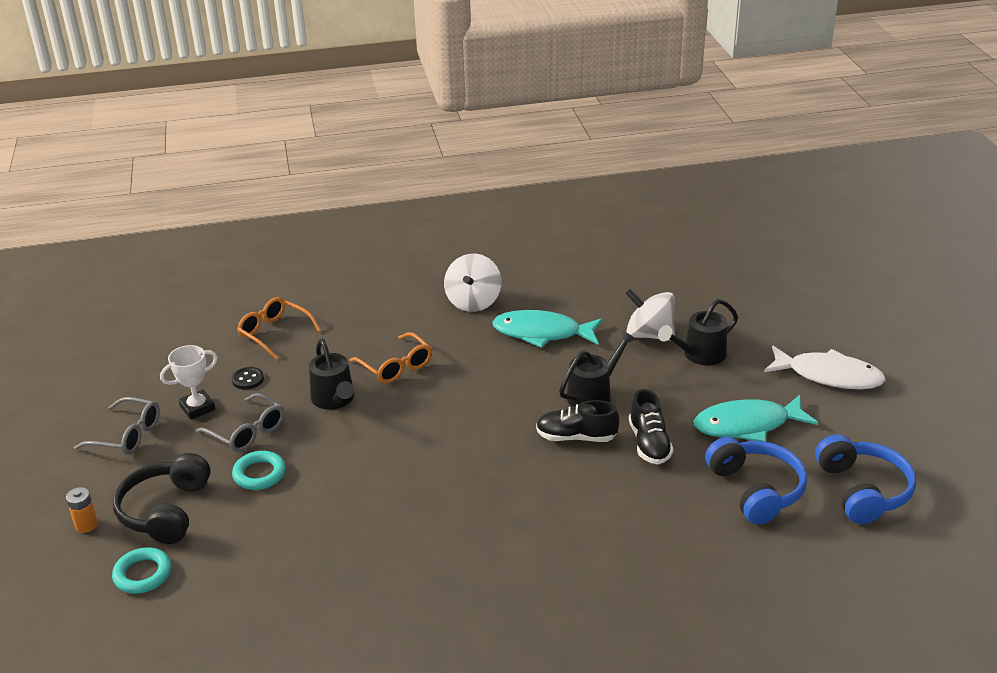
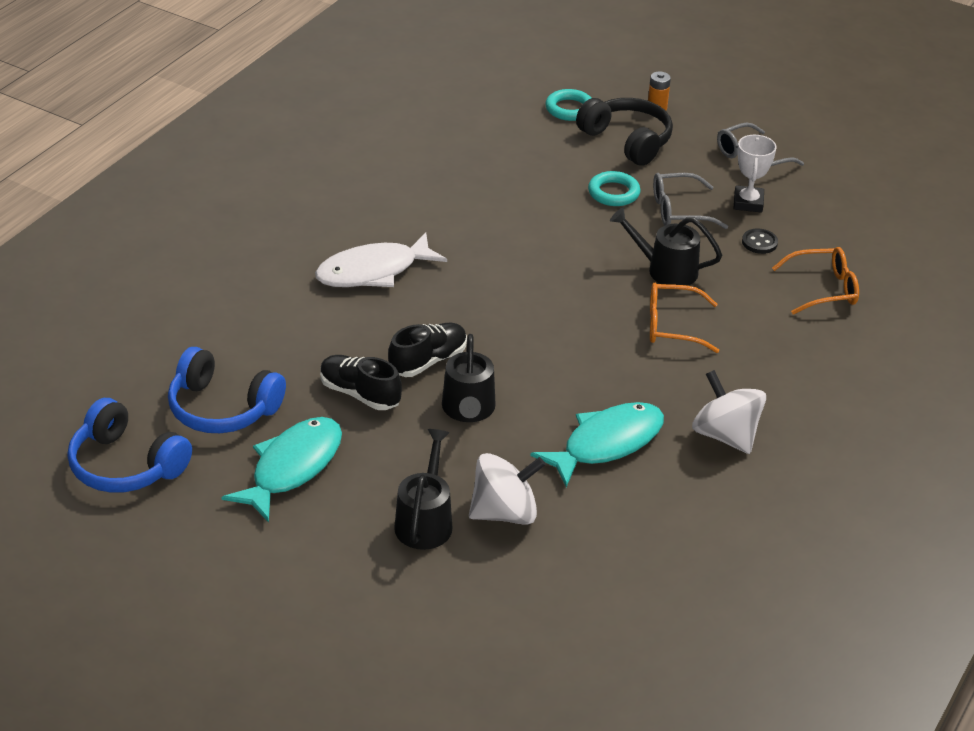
camera: 130 degrees right, 5 degrees up
(829, 376) = (266, 582): white fish -> white fish (373, 271)

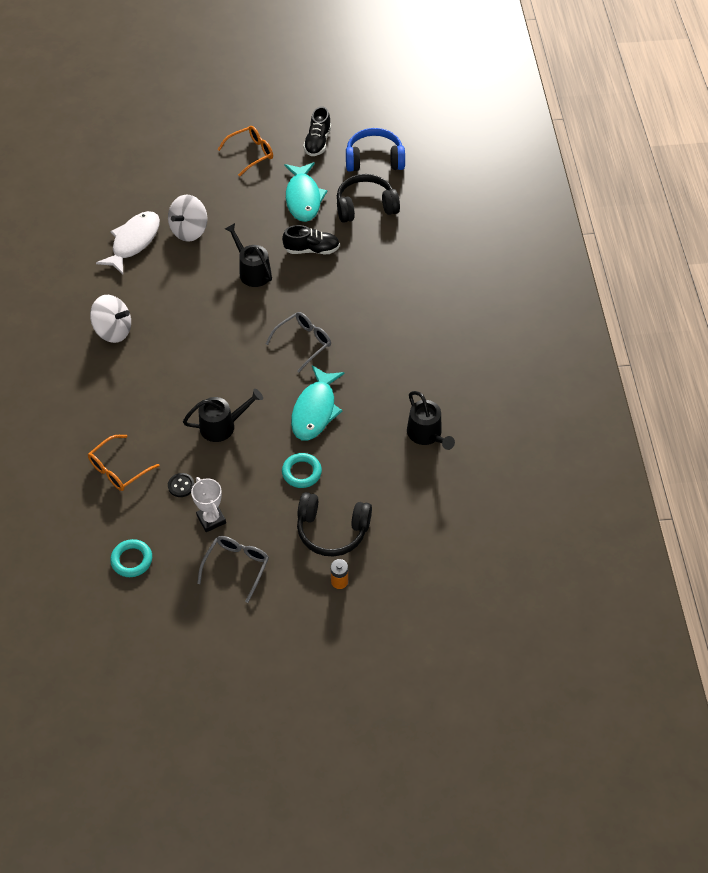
camera: 145 degrees right, 15 degrees up
(222, 408) = (365, 206): blue headphones -> black headphones
(373, 271) = (380, 324): white fish -> white fish (134, 242)
(425, 520) = (221, 208): black watering can -> black watering can (427, 435)
(428, 361) = (297, 286): black shoe -> black shoe (317, 142)
(569, 109) = (396, 538): turquoise ring -> turquoise ring (132, 560)
(607, 443) = (170, 292): turquoise fish -> turquoise fish (315, 410)
(672, 326) = (189, 385): orange glasses -> orange glasses (251, 154)
(679, 210) = (249, 483): grey glasses -> grey glasses (303, 343)

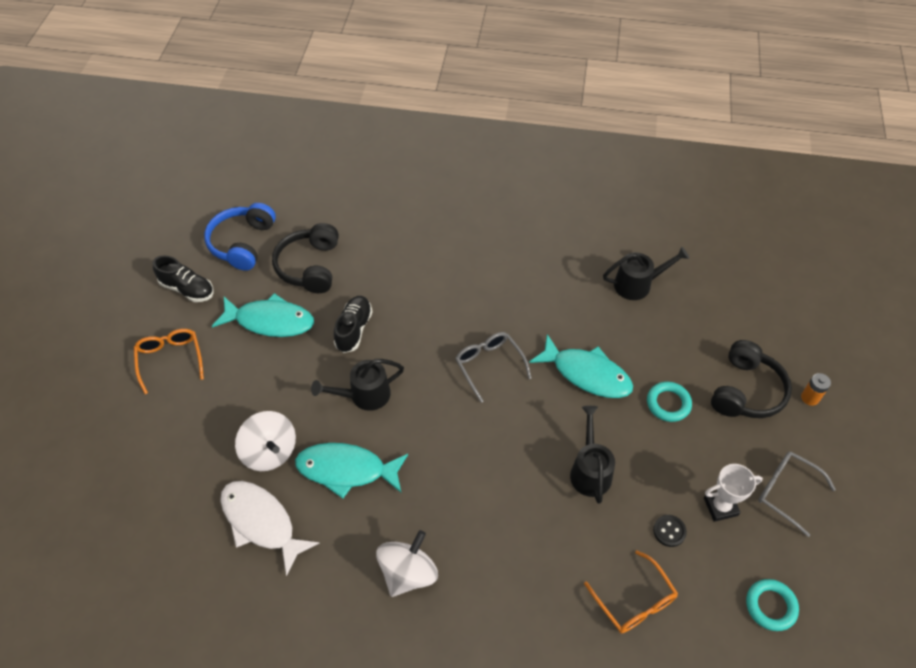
camera: 75 degrees left, 0 degrees up
(185, 277) = (346, 470): none -> turquoise fish

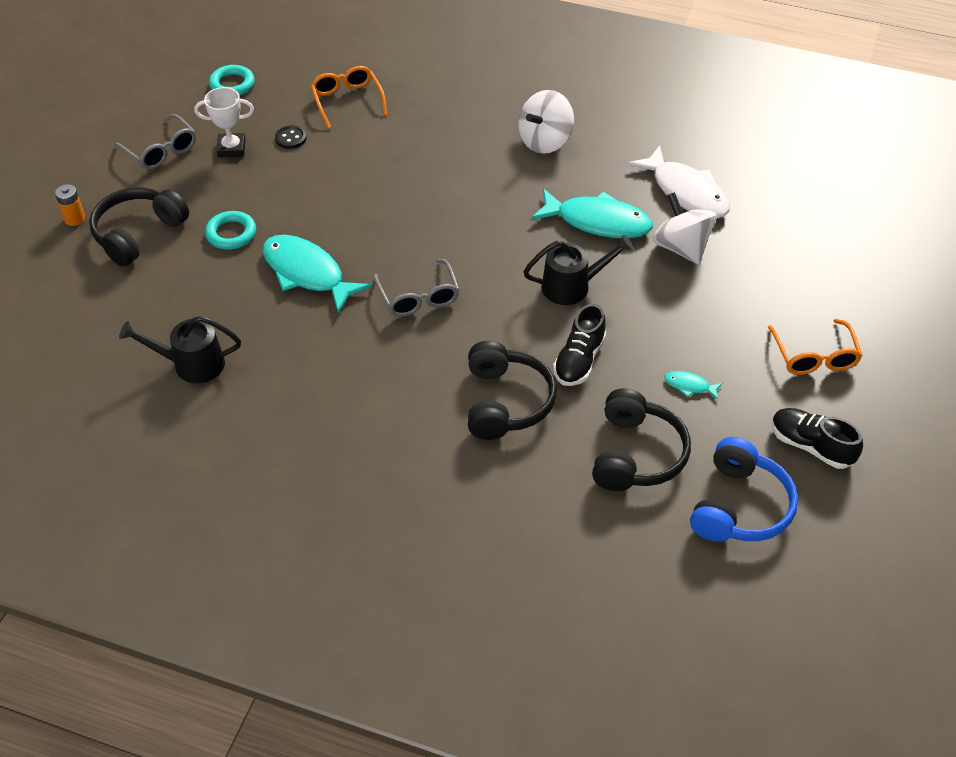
camera: 170 degrees left, 5 degrees down
(270, 321) = (689, 386): turquoise fish -> turquoise fish, size x0.43
(404, 289) = (506, 402): none -> black headphones
(590, 470) = (344, 190): black watering can -> none

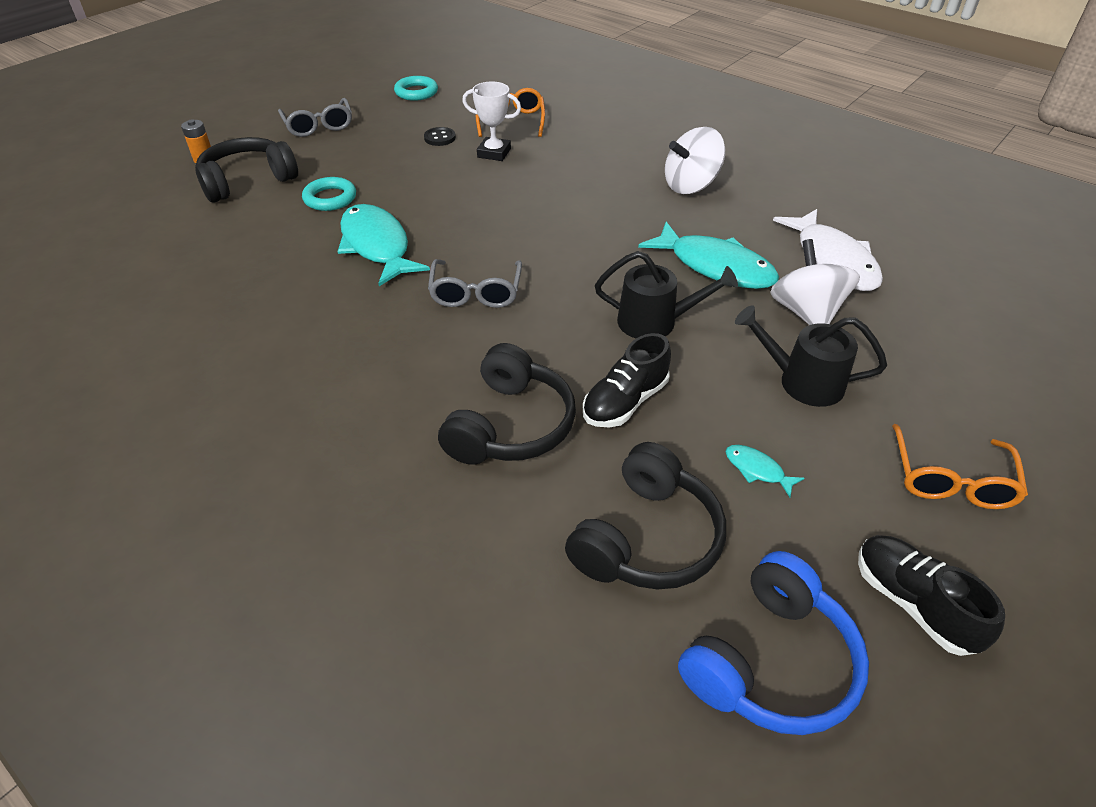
camera: 20 degrees right, 5 degrees down
(191, 364) = (203, 299): black watering can -> black watering can (801, 381)
(231, 148) = (381, 135): white trophy -> white trophy (494, 153)

